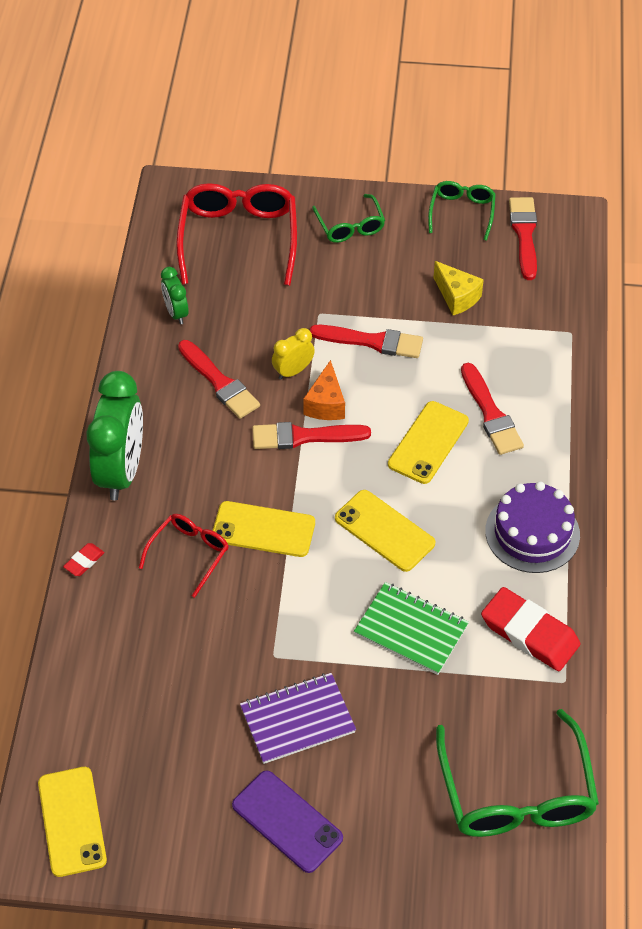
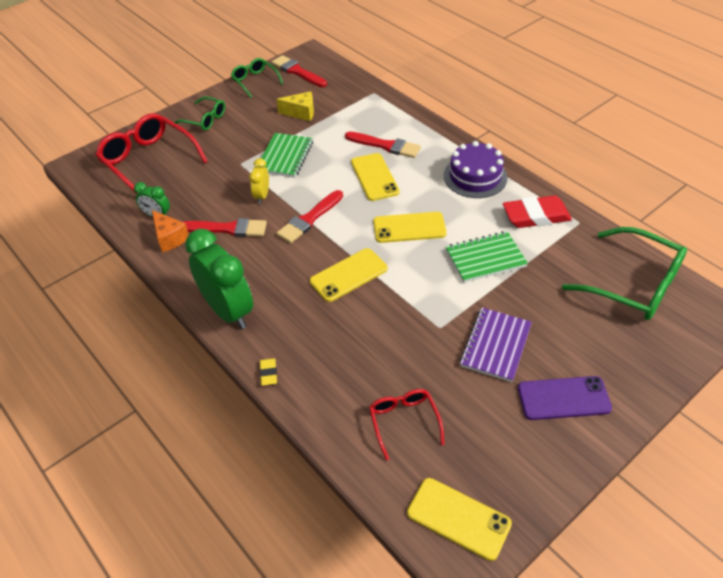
camera: 45 degrees left, 5 degrees down
(84, 561) = (268, 373): red eraser -> yellow eraser
(189, 554) = (325, 318): red glasses -> red glasses (404, 422)
(326, 404) = (300, 197): orange cheese -> orange cheese (170, 238)
(371, 341) = (285, 157): red brush -> green notebook

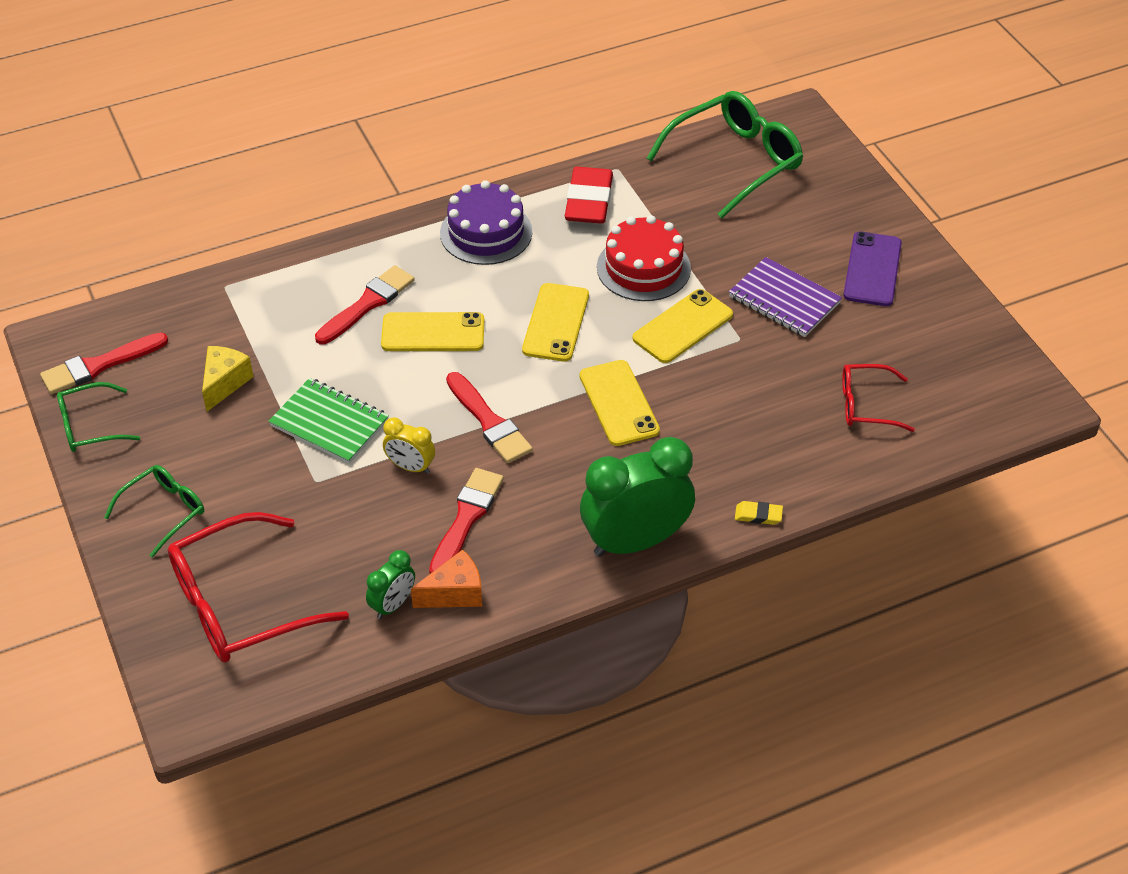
camera: 75 degrees left, 0 degrees up
(458, 518) = (994, 392): yellow phone -> yellow phone (682, 326)
(485, 258) = (643, 268): green notebook -> red cake

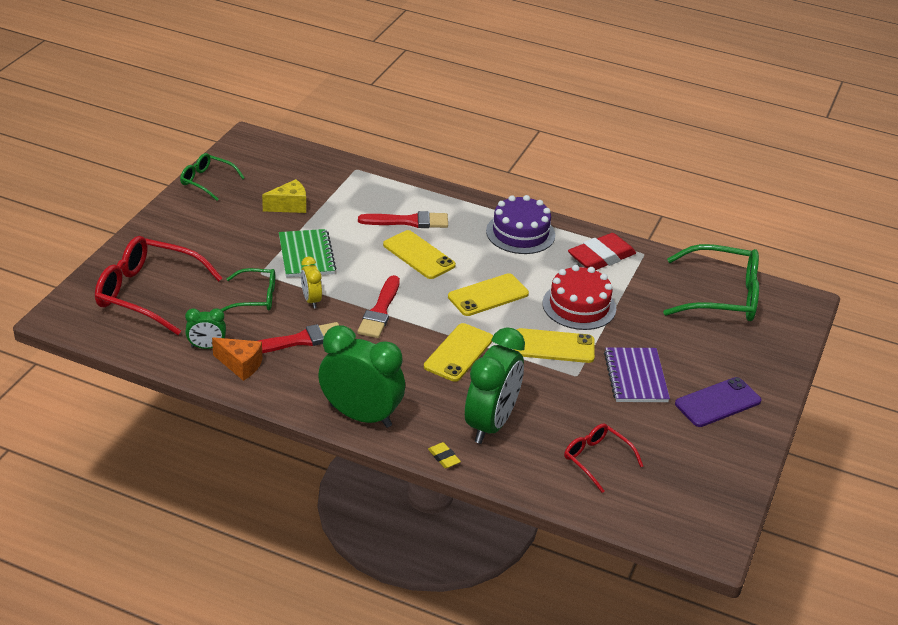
camera: 45 degrees right, 10 degrees down
(100, 365) = (251, 161): red brush -> none
(164, 512) = (179, 235): green glasses -> green glasses (256, 297)
(745, 448) = (491, 424): none -> green clock

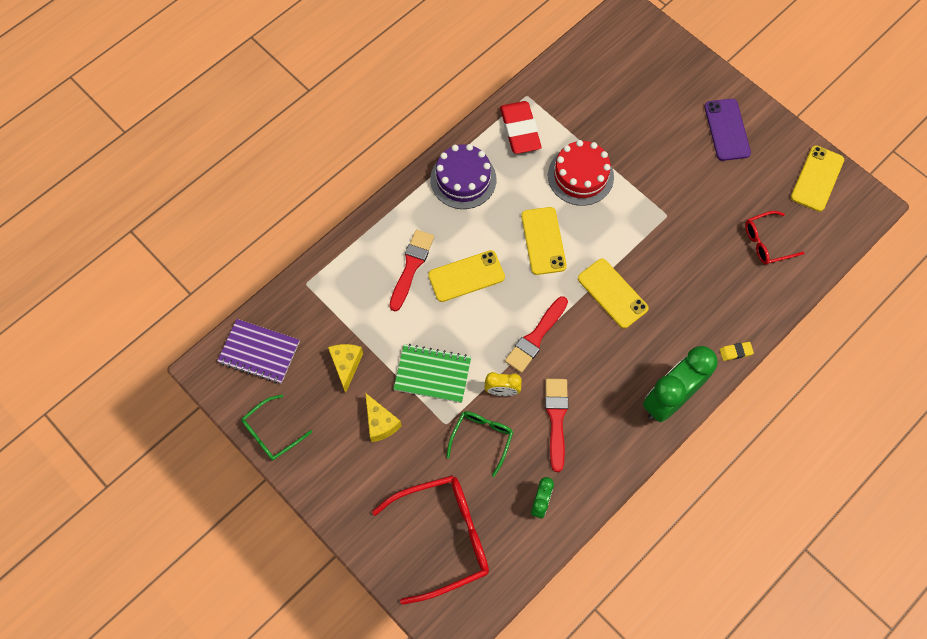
camera: 65 degrees left, 30 degrees up
(148, 293) = (443, 537): red glasses -> red glasses turned 150 degrees counterclockwise
(240, 365) = (575, 479): orange cheese -> none
(243, 236) = (380, 423): none -> yellow cheese
(380, 310) = (536, 337): red brush -> red brush turned 90 degrees clockwise
(491, 424) = (706, 302): green clock -> none
(554, 346) = (626, 217): yellow phone -> yellow phone (817, 178)
(635, 377) = (681, 173): purple notebook -> purple notebook (259, 352)
(721, 296) = (602, 65): green glasses -> none

